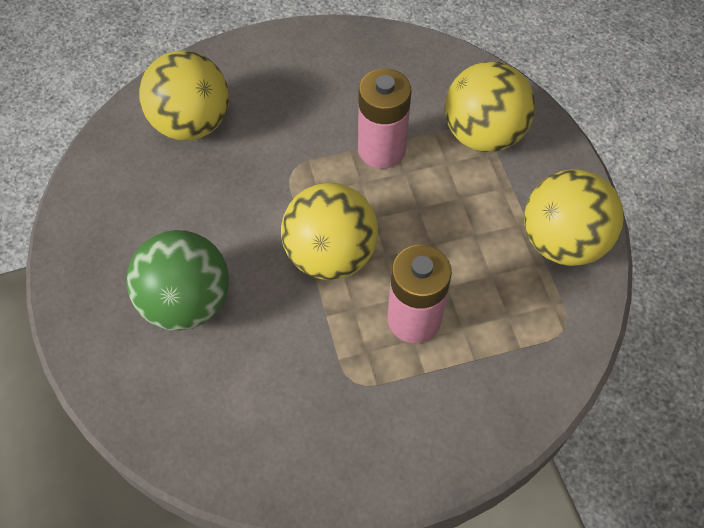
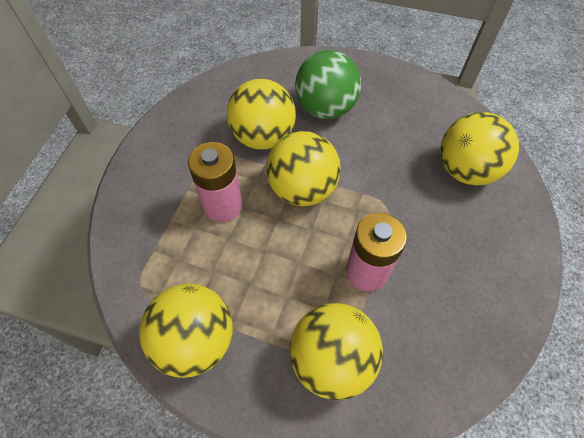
camera: 125 degrees right, 0 degrees up
(285, 344) = (263, 137): none -> yellow ball

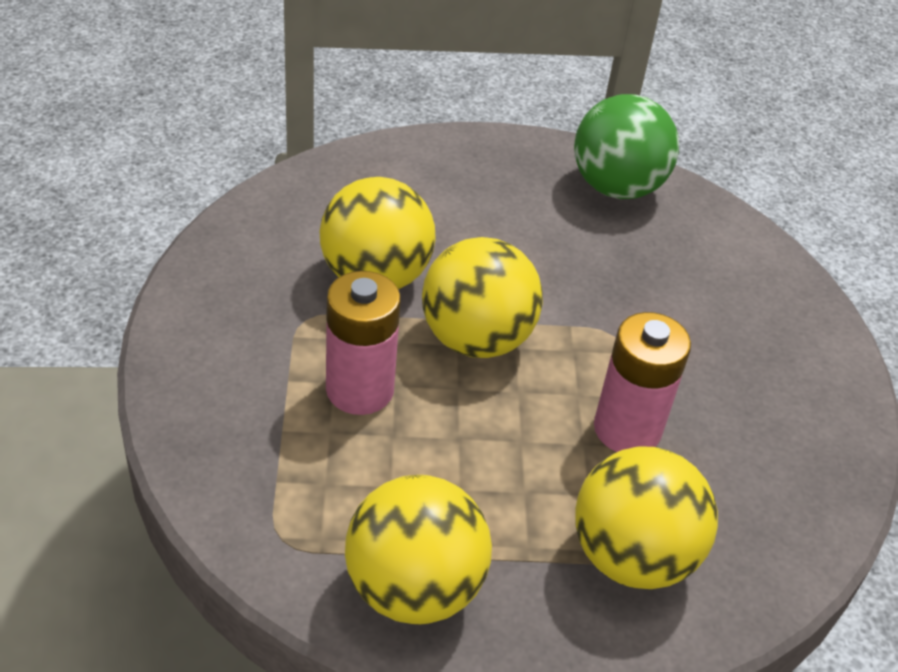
camera: 25 degrees left, 15 degrees down
(325, 108) = (456, 216): green ball -> green ball (617, 187)
(466, 170) = (704, 263): yellow ball -> none

